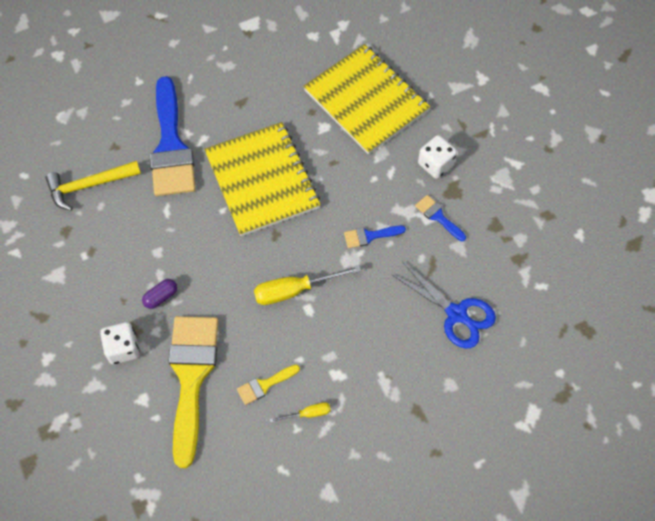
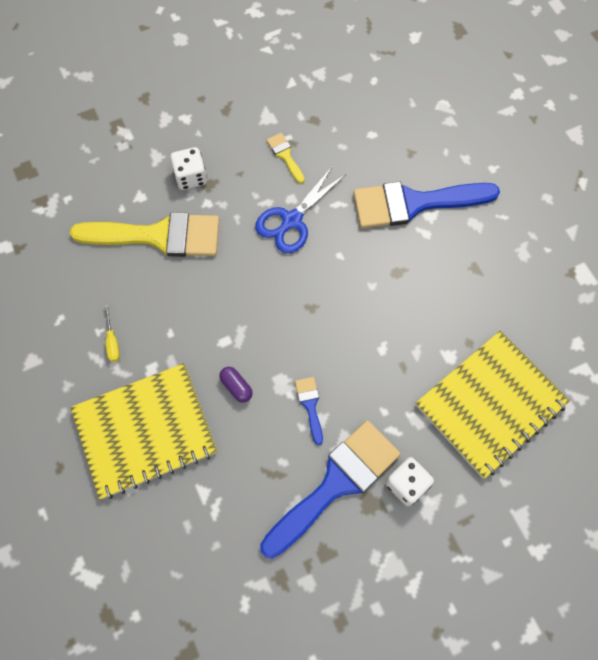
camera: 90 degrees right, 5 degrees up
(89, 185) = (364, 135): yellow hammer -> none
(161, 297) = (242, 205): purple capsule -> purple capsule (236, 387)
(262, 180) = (376, 292): yellow notebook -> yellow notebook (145, 431)
(265, 385) = (145, 301): yellow brush -> yellow brush (285, 155)
(294, 290) = (246, 327): yellow screwdriver -> none
(438, 217) = (335, 484): blue brush -> blue brush, size x2.34
(456, 314) = (213, 498): blue scissors -> blue scissors (292, 220)

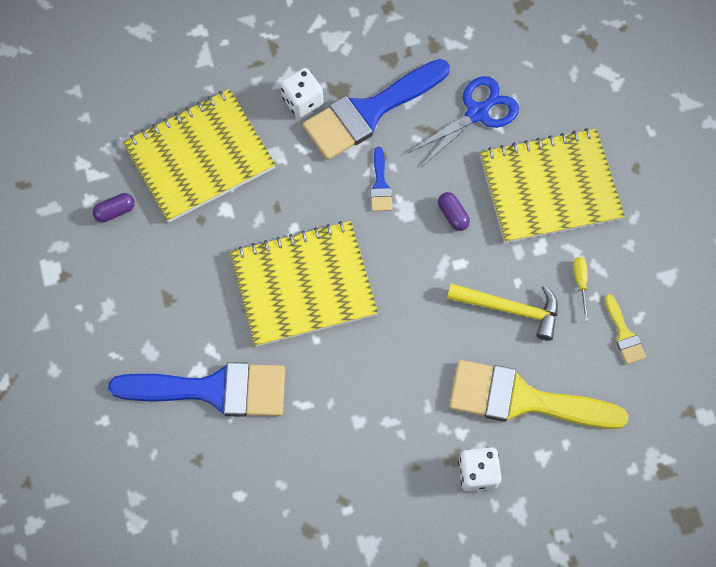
camera: 170 degrees left, 0 degrees up
(175, 308) = (509, 309): none -> yellow hammer
(285, 155) = (355, 483): yellow brush -> yellow brush (624, 334)
(292, 220) = (362, 392): blue scissors -> blue scissors (477, 113)
(361, 299) = (303, 285): none -> yellow notebook
(549, 337) = (115, 211): none -> purple capsule

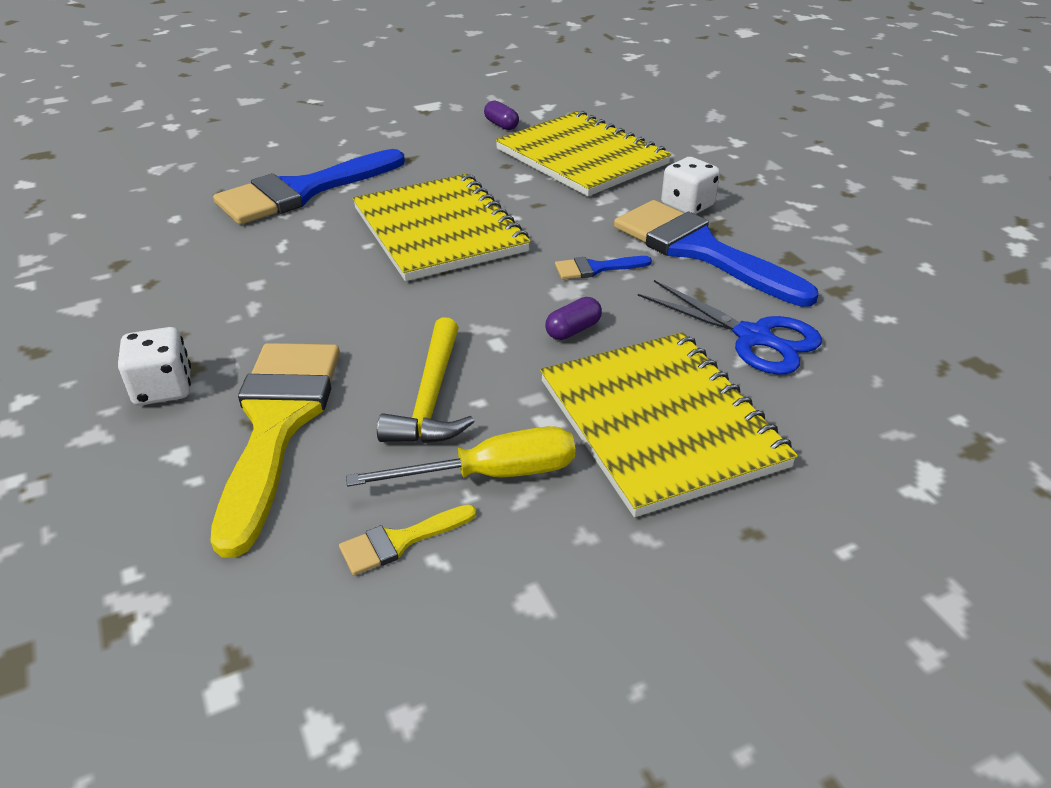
camera: 80 degrees right, 30 degrees down
(212, 390) = (303, 191): blue brush -> blue brush turned 60 degrees clockwise
(580, 283) = (492, 474): yellow screwdriver -> yellow screwdriver, size x1.88

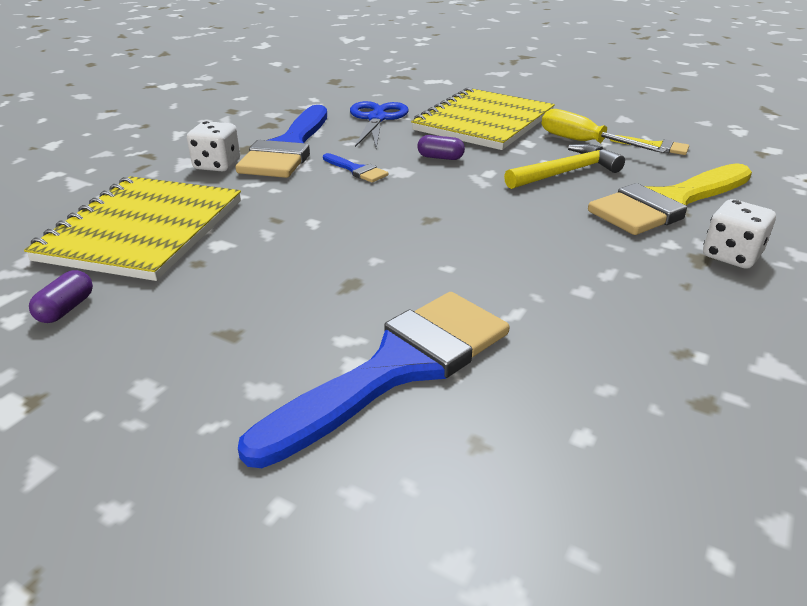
camera: 125 degrees left, 5 degrees down
(303, 191) = (397, 368): blue brush -> blue brush turned 60 degrees counterclockwise
(439, 230) = (377, 245): yellow notebook -> none

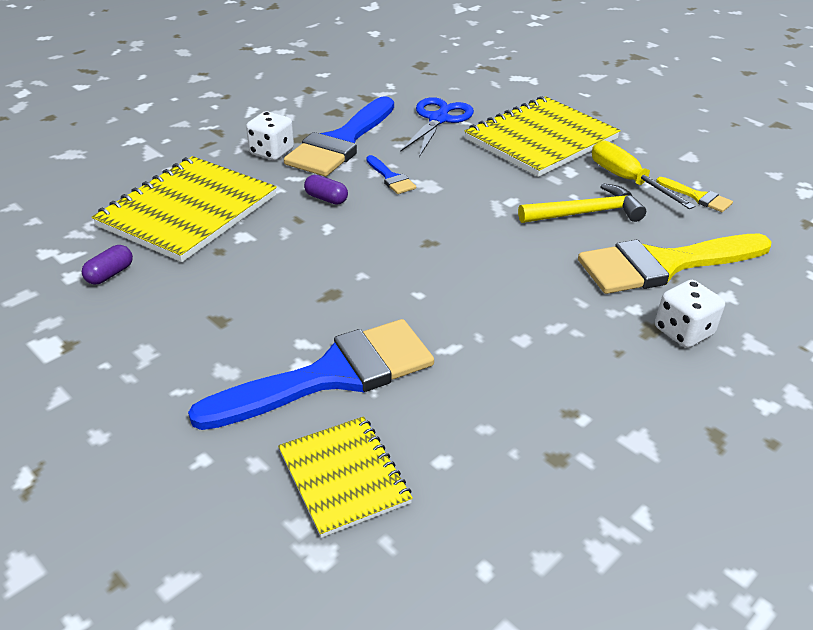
camera: 15 degrees right, 5 degrees up
(440, 157) = (475, 176): purple capsule -> purple capsule (326, 199)
(477, 484) = (344, 477): none -> yellow notebook

